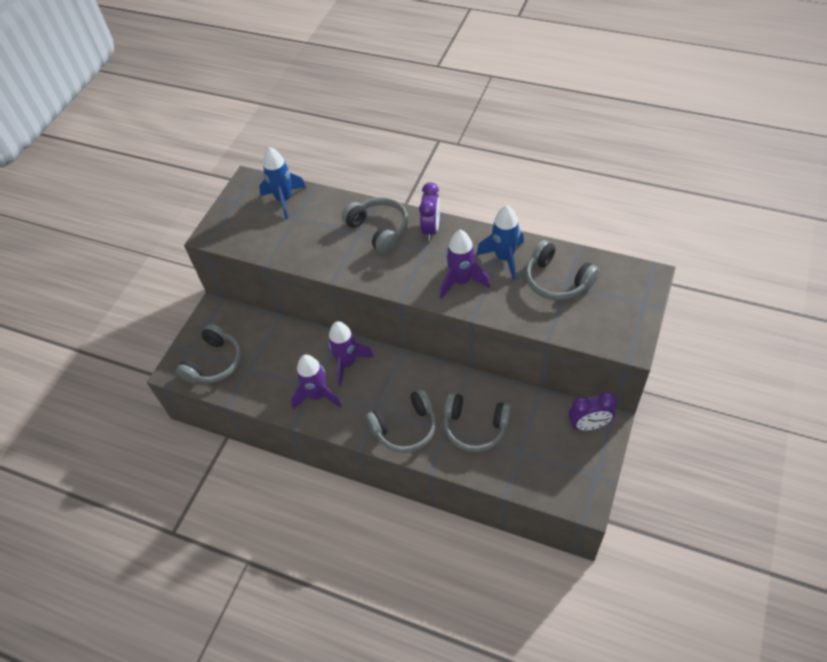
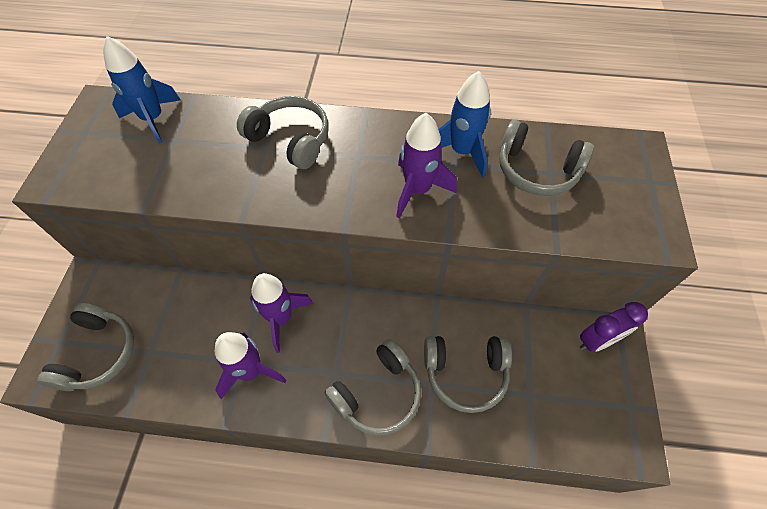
camera: 20 degrees left, 5 degrees up
(431, 229) = (358, 129): purple clock -> none

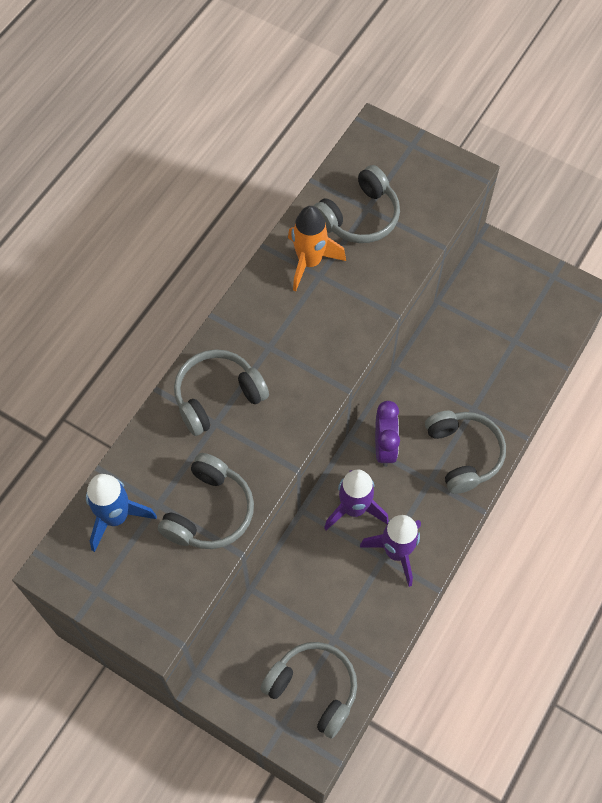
camera: 65 degrees left, 5 degrees up
(417, 190) = (334, 316): purple rocket -> none
(462, 152) = (309, 262): blue rocket -> orange rocket
(465, 373) = (475, 379): grey headphones -> grey headphones (209, 512)
(597, 341) = (492, 267): purple clock -> purple clock (384, 447)

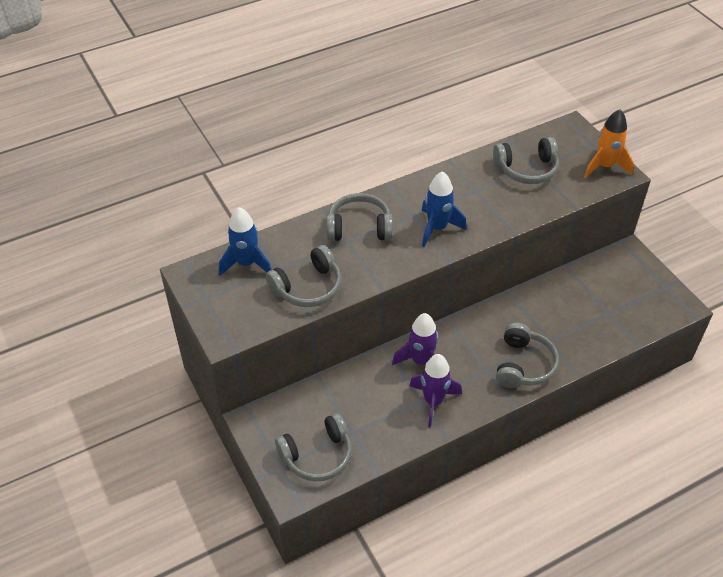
camera: 30 degrees right, 15 degrees down
(307, 352) = (437, 228): none -> blue rocket
(309, 262) = (474, 180): orange rocket -> orange rocket (604, 166)
(313, 689) = (317, 455): grey headphones -> grey headphones turned 90 degrees clockwise
(384, 447) = (468, 335): purple clock -> none

